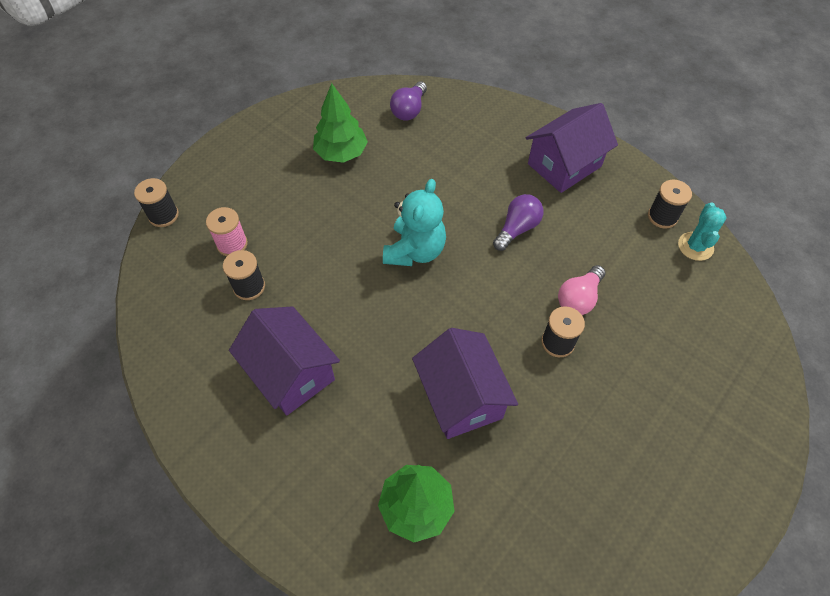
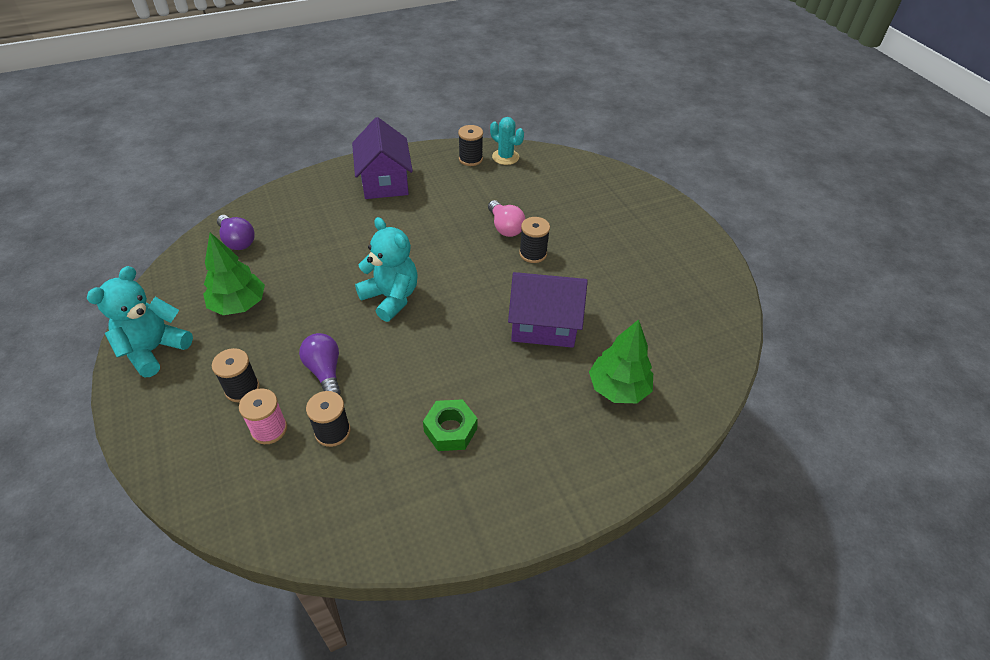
camera: 65 degrees left, 10 degrees down
(163, 215) = (173, 482): black spool -> black spool (242, 389)
(269, 132) = (154, 349): none -> turquoise teddy bear
(291, 373) = (450, 430): purple house -> green nut
(517, 228) = (420, 231): purple light bulb -> purple light bulb (325, 371)

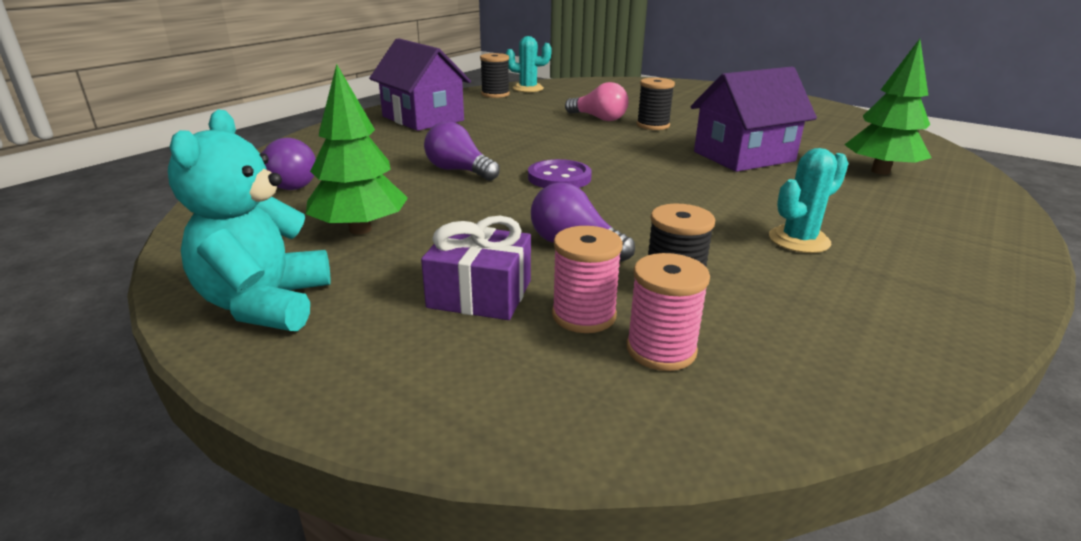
camera: 30 degrees left, 20 degrees down
(242, 389) = (480, 294): black spool -> purple gift
(275, 470) = (661, 350): none -> pink spool
(342, 263) = (459, 171): none -> purple light bulb
(391, 298) = (559, 178): turquoise teddy bear -> purple button
(450, 430) = (799, 240): green nut -> turquoise cactus

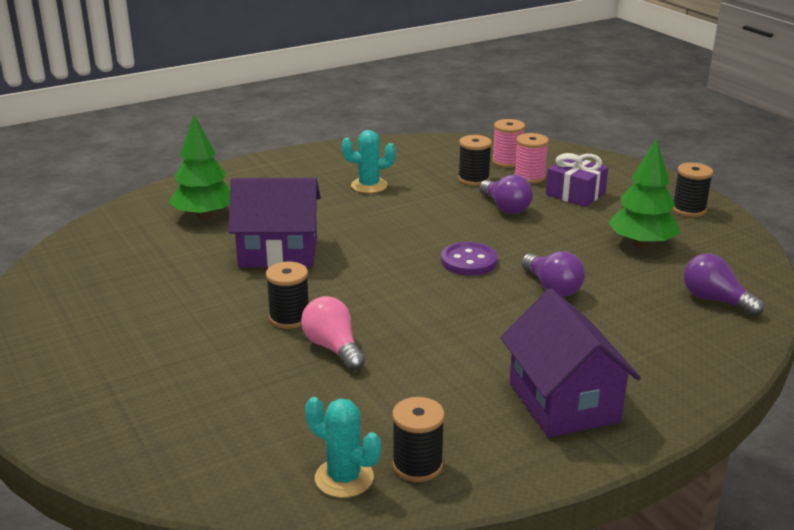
camera: 155 degrees left, 0 degrees up
(266, 304) = (688, 209): turquoise teddy bear -> black spool

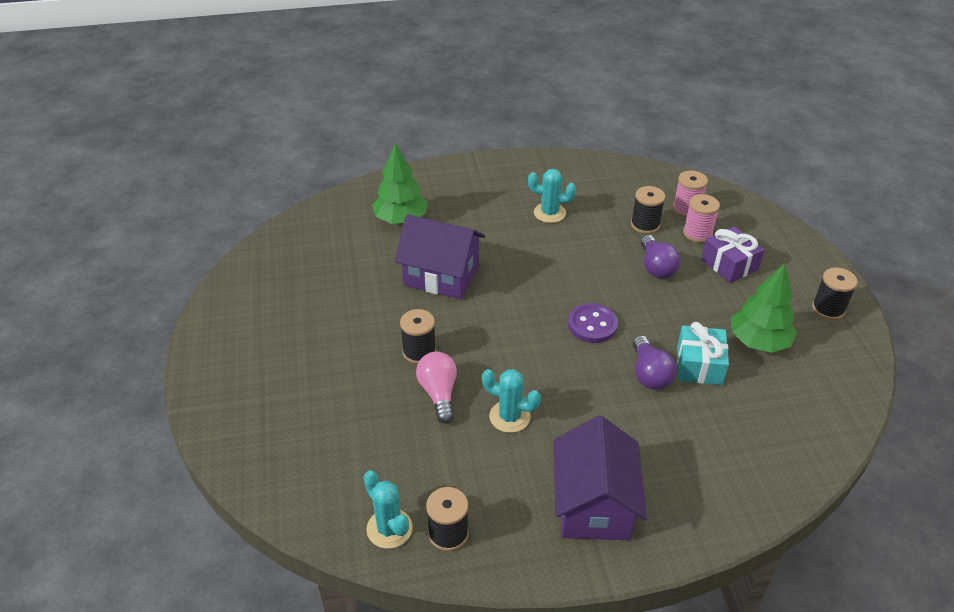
camera: 20 degrees right, 15 degrees up
(426, 350) = (509, 417): none -> turquoise cactus
(597, 271) = (699, 365): none -> turquoise gift
(715, 300) = (789, 427): purple light bulb -> none

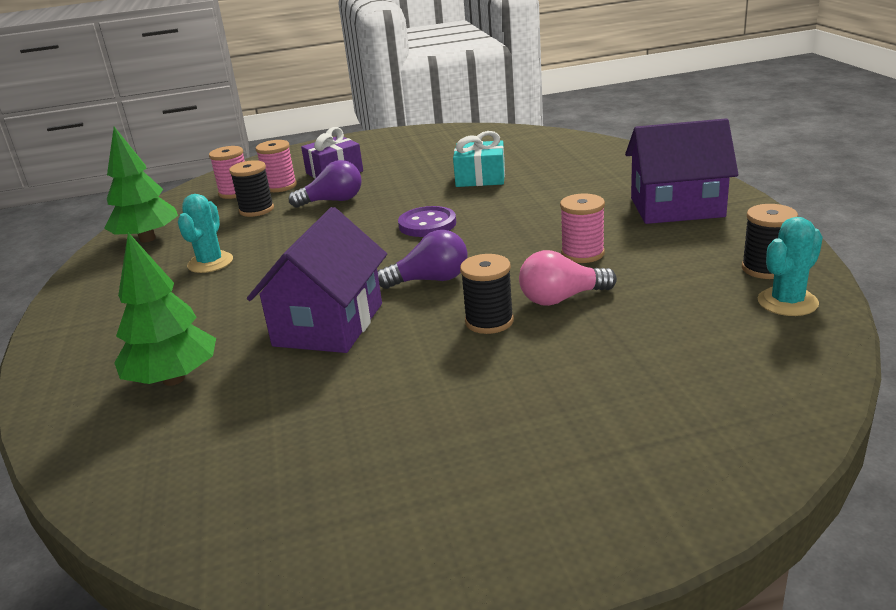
camera: 90 degrees left, 15 degrees down
(509, 417) = (582, 254): turquoise cactus -> pink spool
(649, 374) = (497, 195): purple light bulb -> purple light bulb (430, 280)
(758, 341) = (445, 159): green tree -> green tree (147, 239)
(828, 309) = (401, 139): black spool -> none

